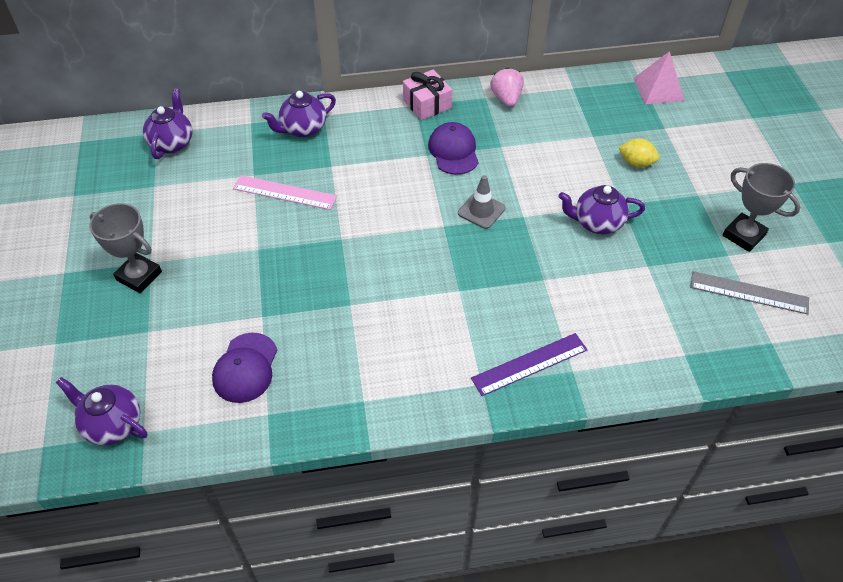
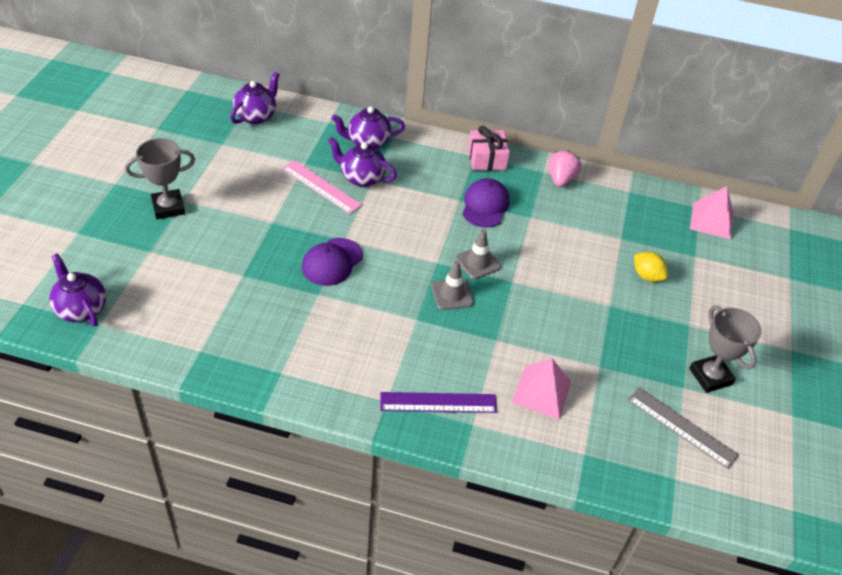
camera: 20 degrees right, 5 degrees down
(139, 276) = (168, 207): grey trophy -> grey trophy turned 75 degrees counterclockwise
(245, 368) = (205, 309): purple cap -> purple cap (332, 262)
(476, 251) = (452, 294): none -> grey traffic cone
(597, 223) = (576, 312): purple teapot -> purple teapot (362, 178)
(614, 312) = (541, 392): none -> pink pyramid

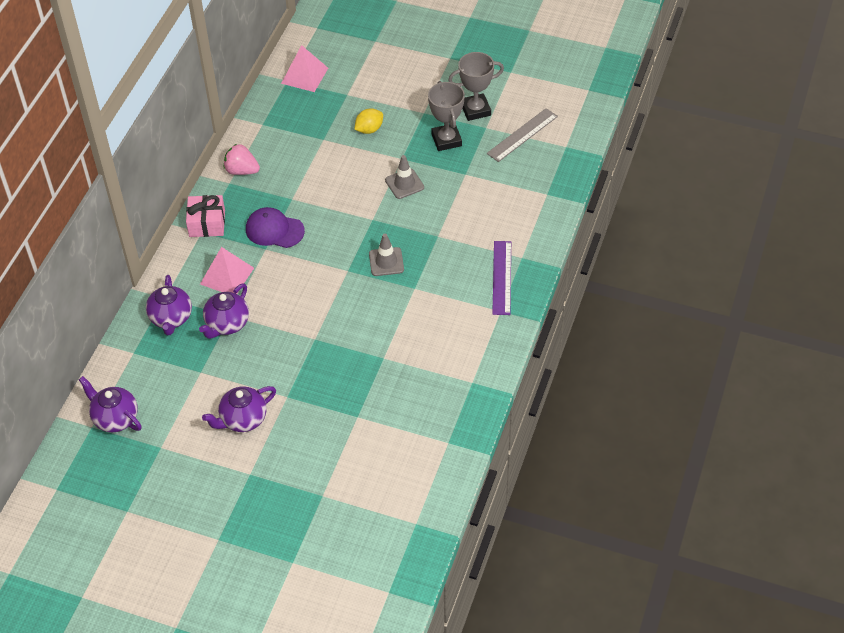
camera: 80 degrees left, 5 degrees up
(81, 309) = (397, 541): purple teapot -> purple teapot (243, 419)
(168, 207) = (260, 486): grey trophy -> grey trophy (446, 140)
(321, 187) = (238, 357): pink ruler -> none
(332, 262) = (343, 347): purple cap -> none
(478, 263) = (349, 241): grey traffic cone -> grey traffic cone (404, 184)
(541, 392) = (491, 212): pink pyramid -> pink pyramid (227, 276)

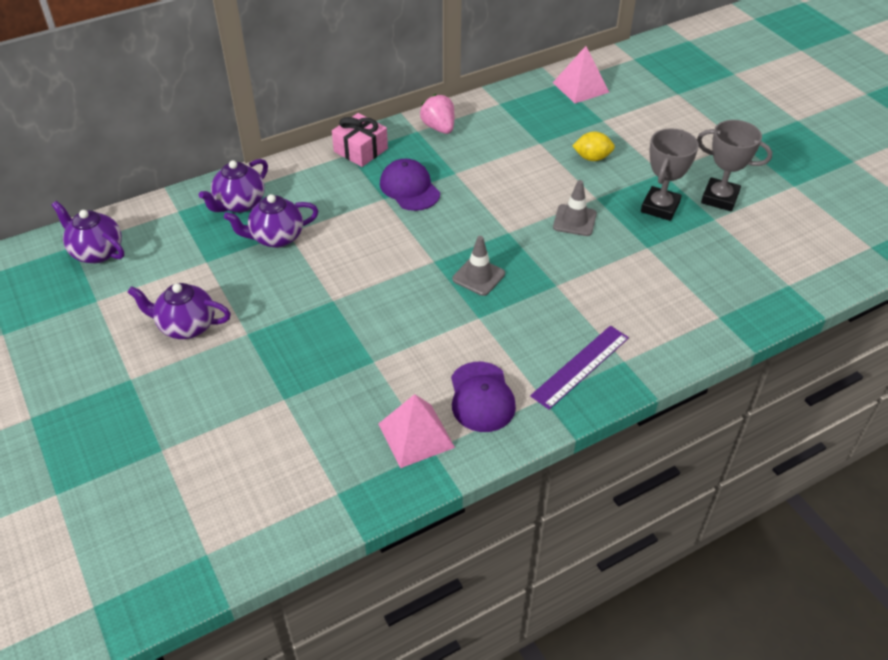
camera: 40 degrees right, 5 degrees down
(115, 418) = (97, 252): purple teapot -> purple teapot turned 45 degrees counterclockwise
(227, 276) = (325, 199): pink pyramid -> pink pyramid (416, 435)
(467, 334) = (481, 397): none -> purple cap
(522, 135) = (748, 247): grey ruler -> none

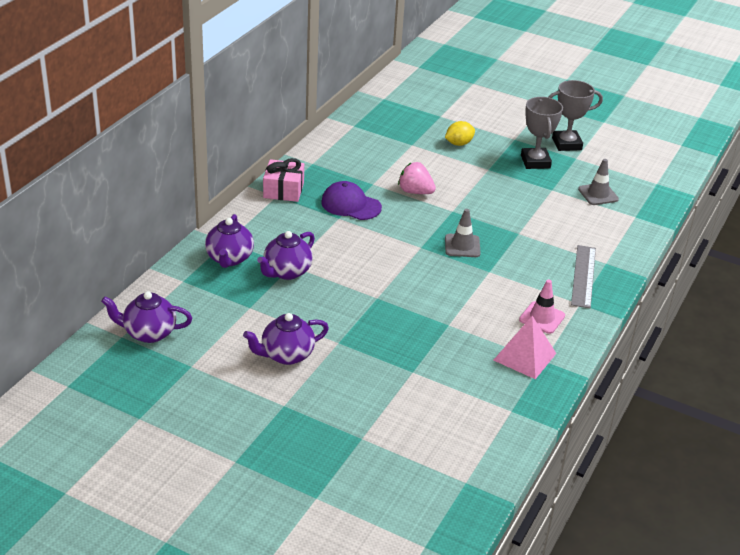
camera: 35 degrees left, 10 degrees down
(439, 128) = (327, 156): pink strawberry -> pink strawberry (415, 192)
(481, 397) = (542, 318): purple cap -> pink traffic cone
(574, 220) = (489, 188): grey traffic cone -> grey traffic cone (598, 194)
(580, 87) = (401, 97): pink pyramid -> none
(580, 366) = (583, 276): purple ruler -> grey ruler

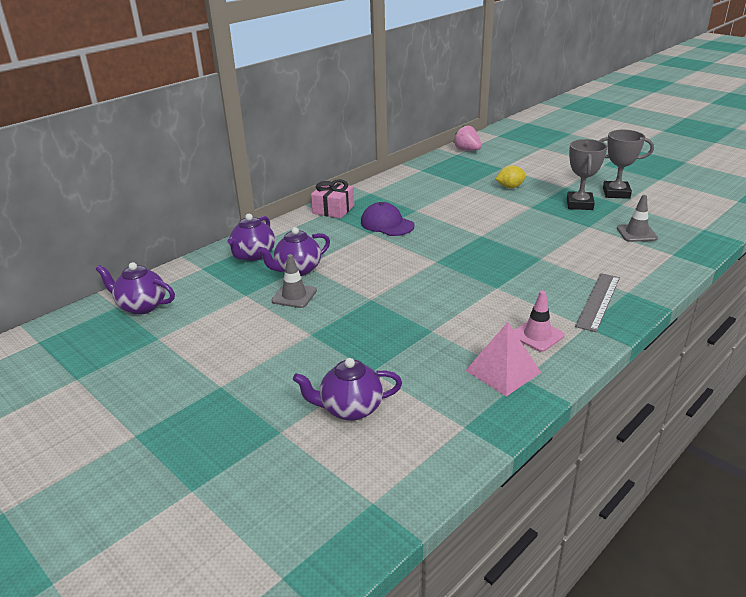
camera: 20 degrees right, 5 degrees down
(286, 355) = (253, 339): purple teapot -> purple teapot (350, 409)
(415, 192) = (452, 219): pink strawberry -> pink strawberry (467, 150)
(462, 246) = (478, 264): grey traffic cone -> grey traffic cone (294, 296)

